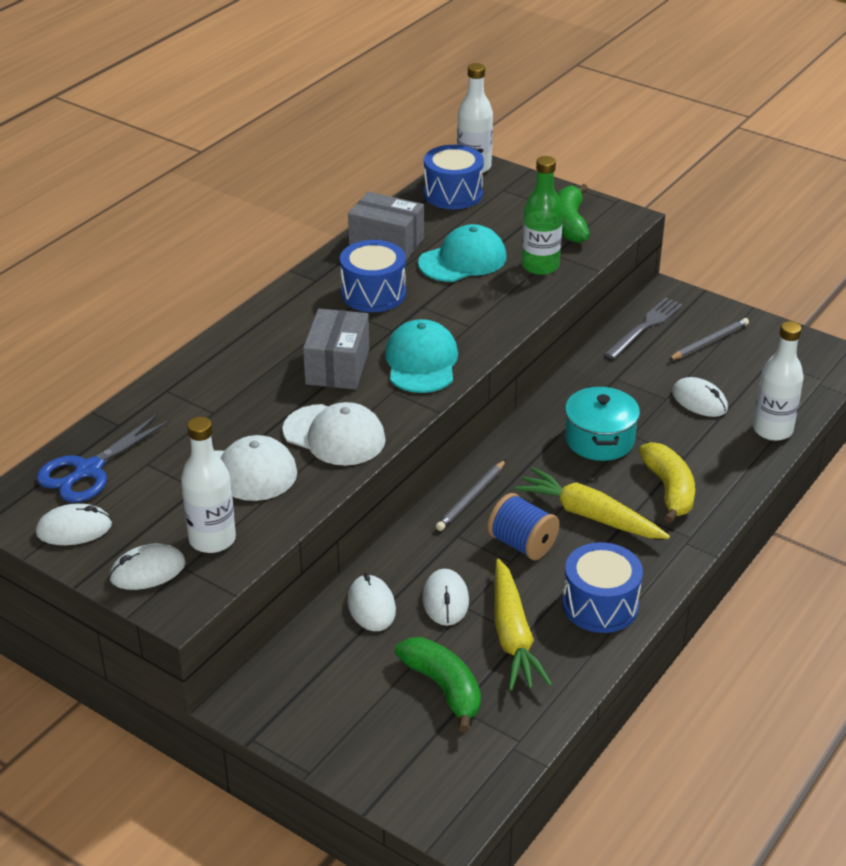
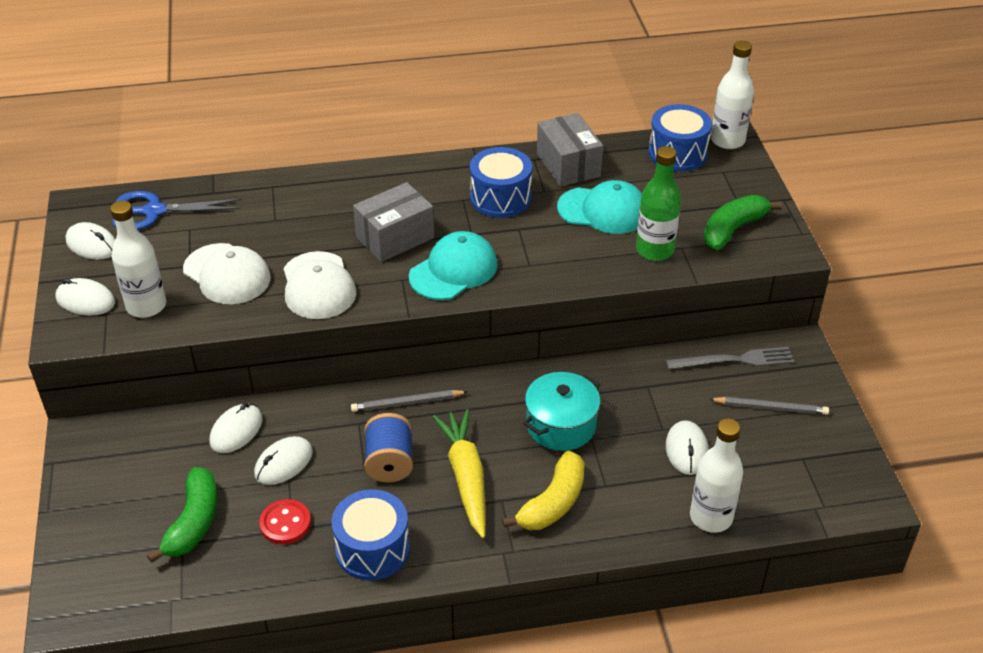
camera: 45 degrees right, 5 degrees up
(513, 636) = (285, 523): yellow carrot -> red button

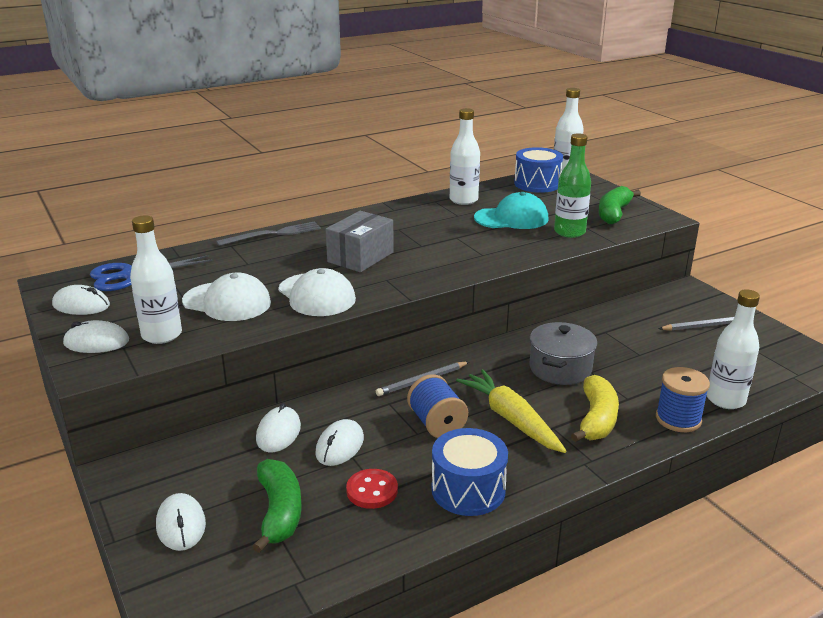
camera: 20 degrees left, 15 degrees down
(453, 270) = (425, 267): turquoise cap -> none
(500, 198) = (427, 224): blue drum -> none
(561, 425) = (560, 368): turquoise pot -> grey pot
(568, 165) = (463, 200): grey box -> white bottle
(639, 527) = (678, 419): none -> blue spool
(686, 450) = (669, 363): white mouse -> white mouse (181, 525)
(734, 360) = (654, 305): grey fork -> grey fork (273, 234)

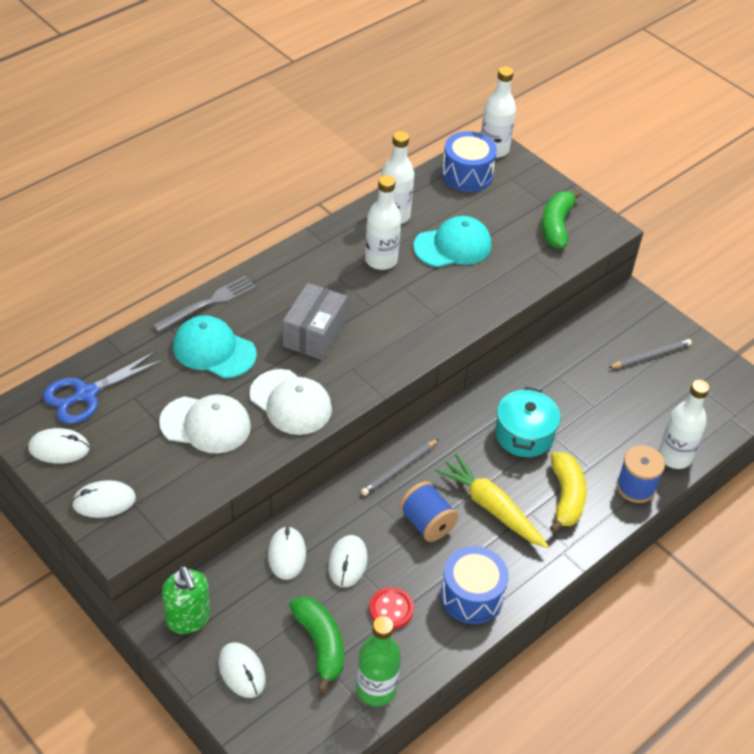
camera: 15 degrees left, 20 degrees up
(149, 472) = (188, 619): none -> green soap dispenser
(162, 335) = (163, 482): white bottle -> white bottle (381, 260)
(262, 259) = (214, 350): none -> turquoise cap
(560, 368) = (524, 434): grey pot -> turquoise pot
(569, 232) = (516, 265): green bottle -> green bottle (376, 689)

